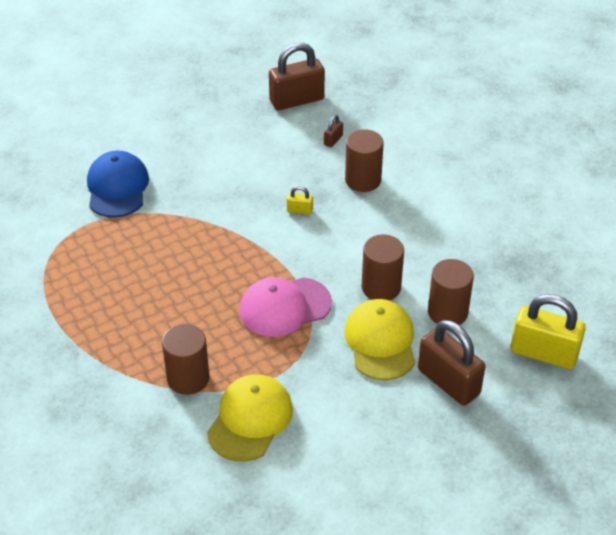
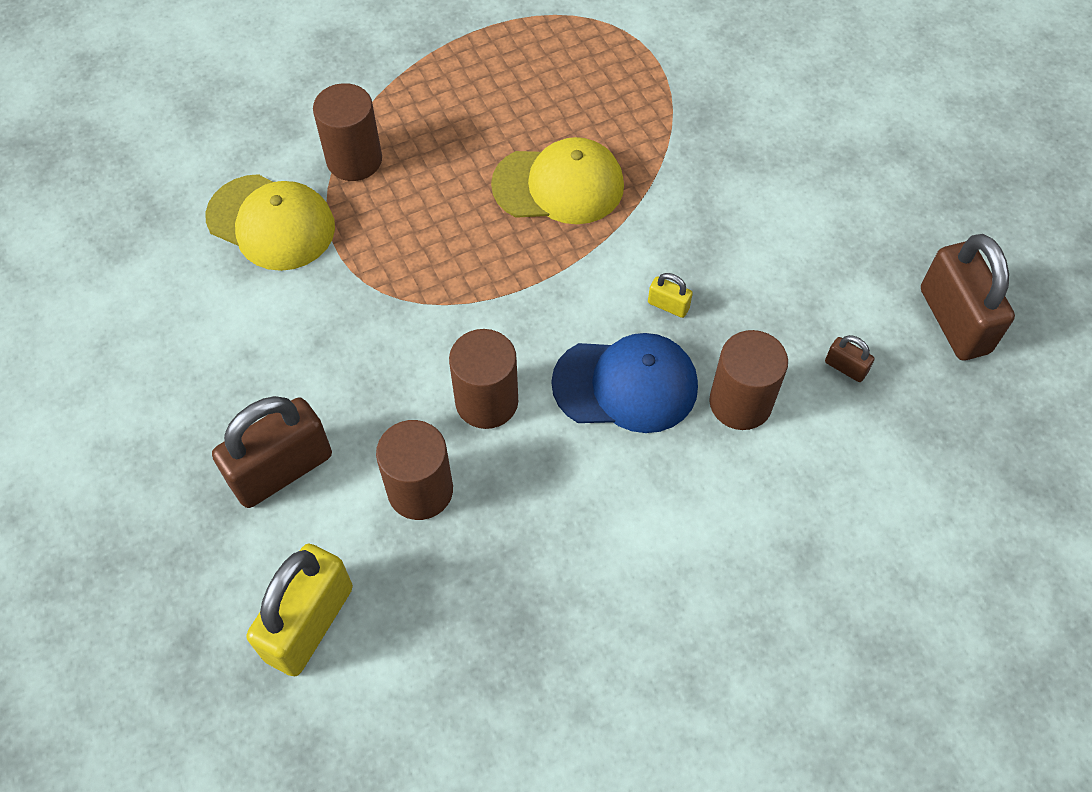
camera: 95 degrees right, 15 degrees up
(117, 187) = (726, 84): blue cap -> blue cap (626, 385)
(284, 307) = (463, 272): pink cap -> none
(300, 210) = (668, 305): yellow padlock -> yellow padlock turned 75 degrees counterclockwise
(380, 342) = (376, 388): yellow cap -> yellow cap (559, 185)

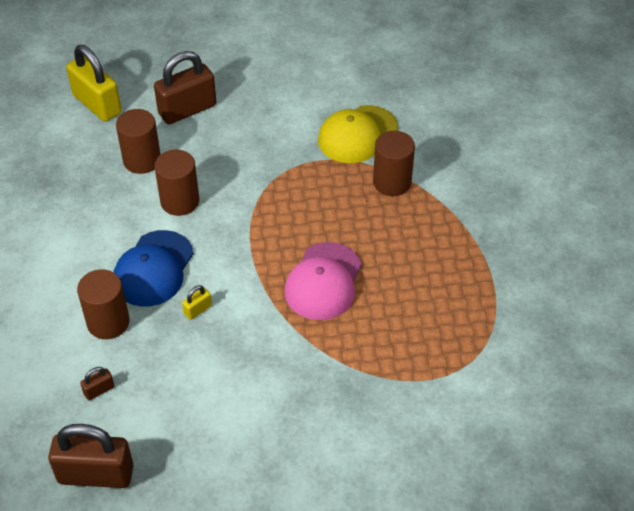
camera: 110 degrees right, 10 degrees down
(281, 470) = (187, 109): brown padlock -> brown padlock turned 75 degrees clockwise
(559, 185) = (323, 281): yellow cap -> pink cap

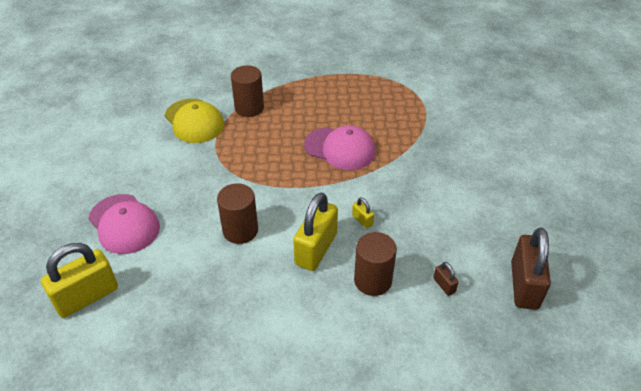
camera: 85 degrees left, 5 degrees down
(142, 160) = (181, 258): brown cylinder -> none
(153, 269) = (316, 249): blue cap -> yellow padlock
(187, 109) = (124, 224): brown padlock -> pink cap

